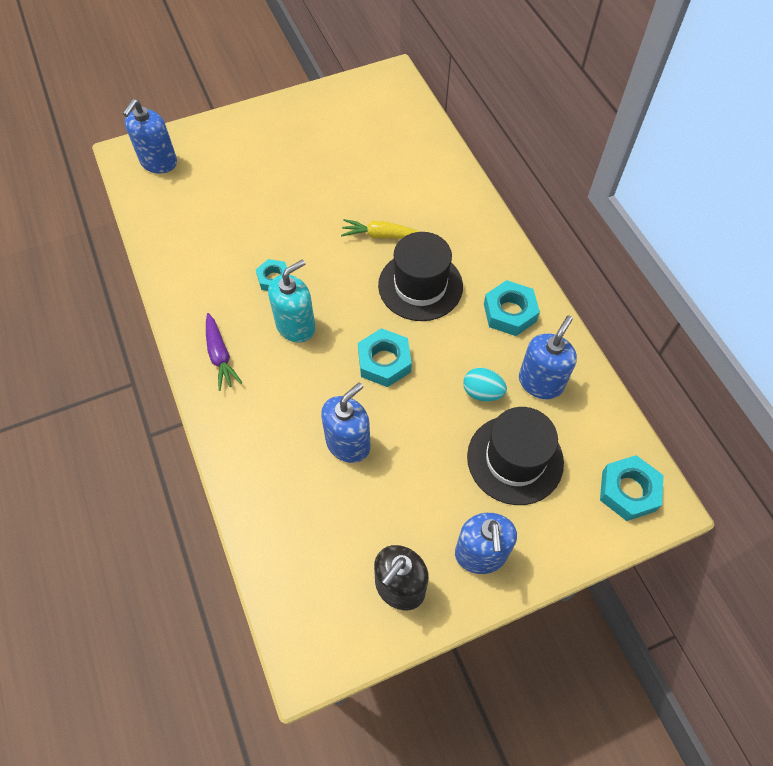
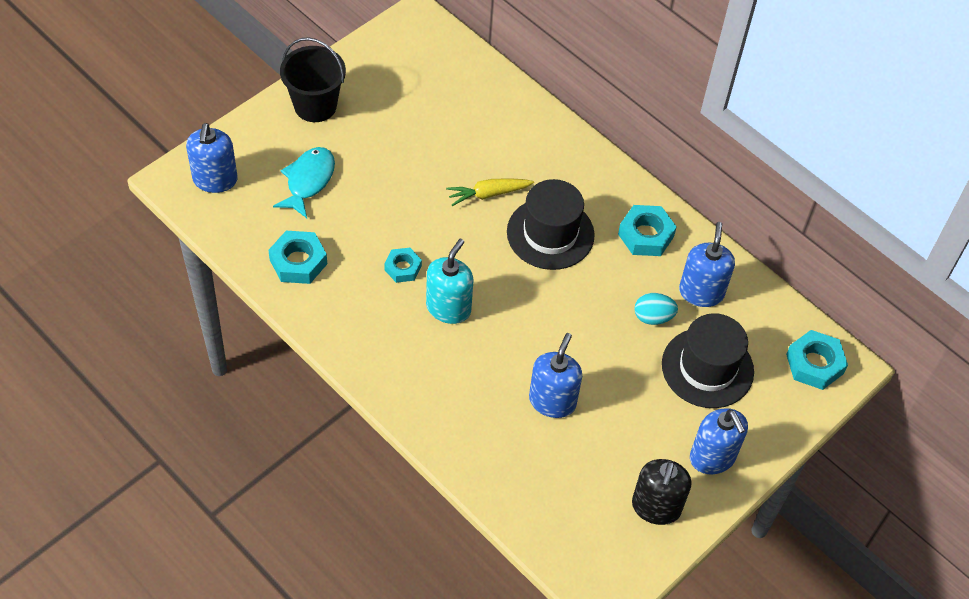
camera: 25 degrees left, 5 degrees down
(220, 356) = (389, 358): purple carrot -> none
(233, 183) = (308, 181): none -> turquoise fish
(271, 124) = (315, 106): none -> black bucket
(384, 362) = (550, 316): turquoise nut -> turquoise nut (298, 262)

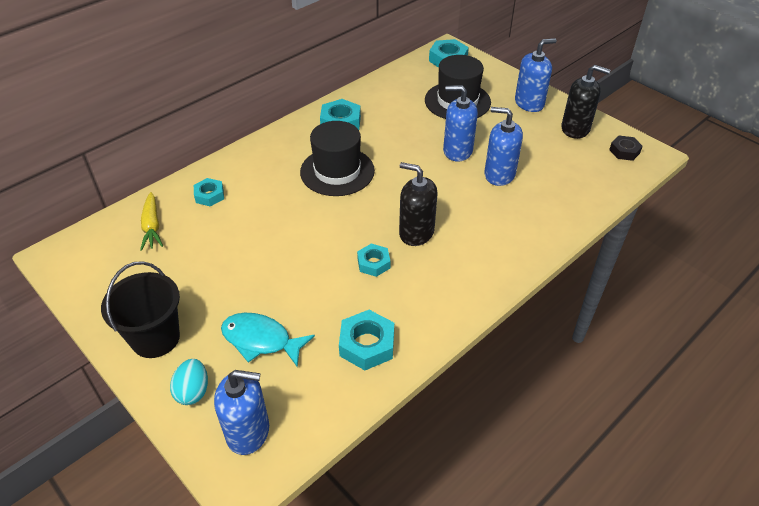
camera: 85 degrees left, 10 degrees down
(448, 308) = (416, 232): turquoise soap dispenser -> black soap dispenser
(488, 194) = (292, 207): yellow carrot -> yellow carrot (152, 226)
(504, 121) = (209, 195): none -> turquoise nut
(609, 560) = (624, 151): none -> black nut
(653, 317) = (416, 123): turquoise egg -> turquoise egg (193, 391)
(701, 292) = (393, 100): blue soap dispenser -> blue soap dispenser (457, 151)

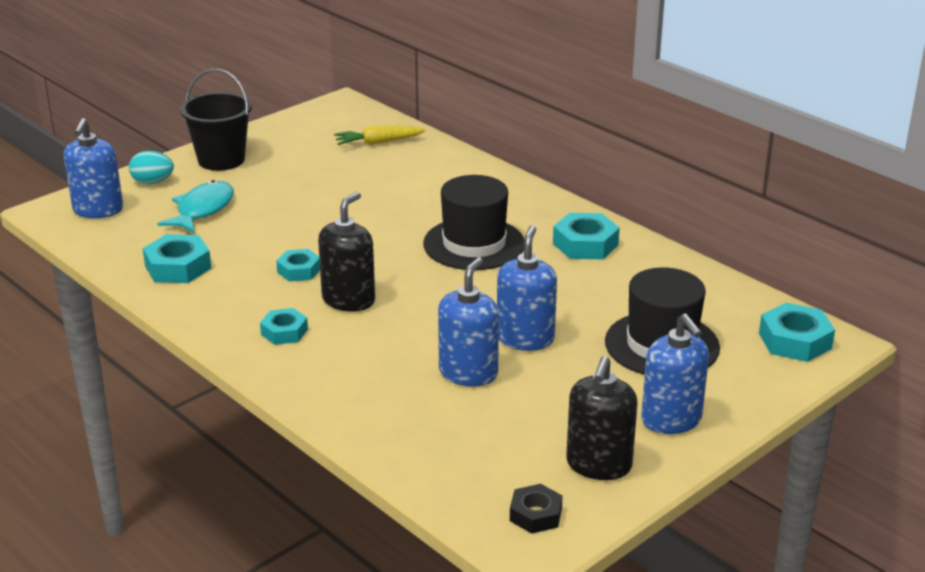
camera: 90 degrees right, 15 degrees down
(209, 195) = (428, 168): turquoise nut -> turquoise nut (284, 332)

